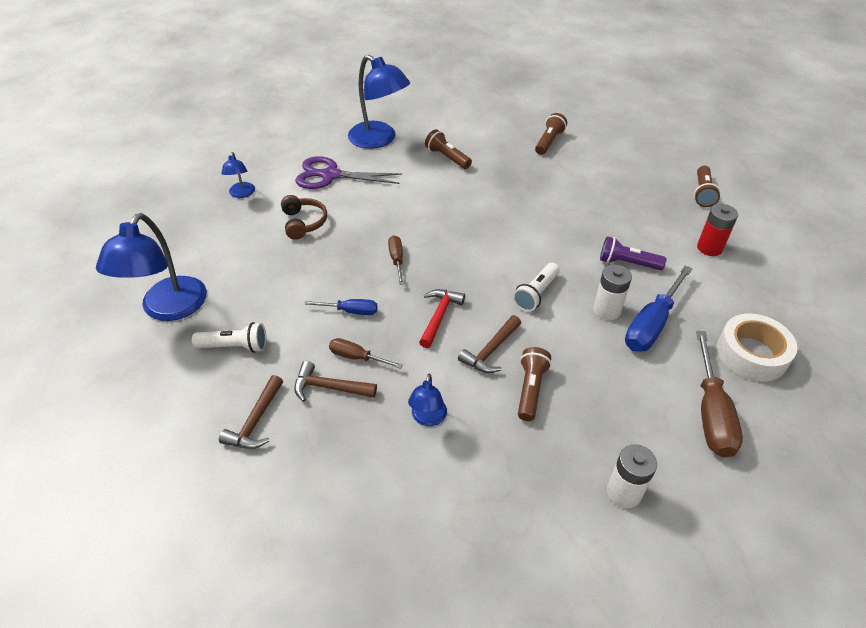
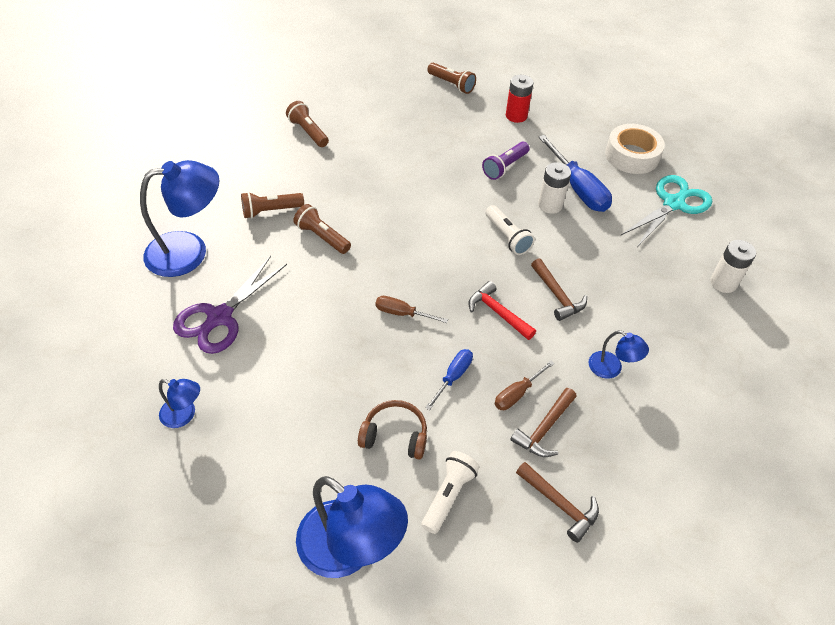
camera: 65 degrees left, 5 degrees up
(303, 223) = (287, 371): brown headphones -> brown headphones (395, 436)
(530, 389) = (610, 289): brown flashlight -> brown flashlight (322, 237)
(711, 412) = (673, 203): brown screwdriver -> turquoise scissors

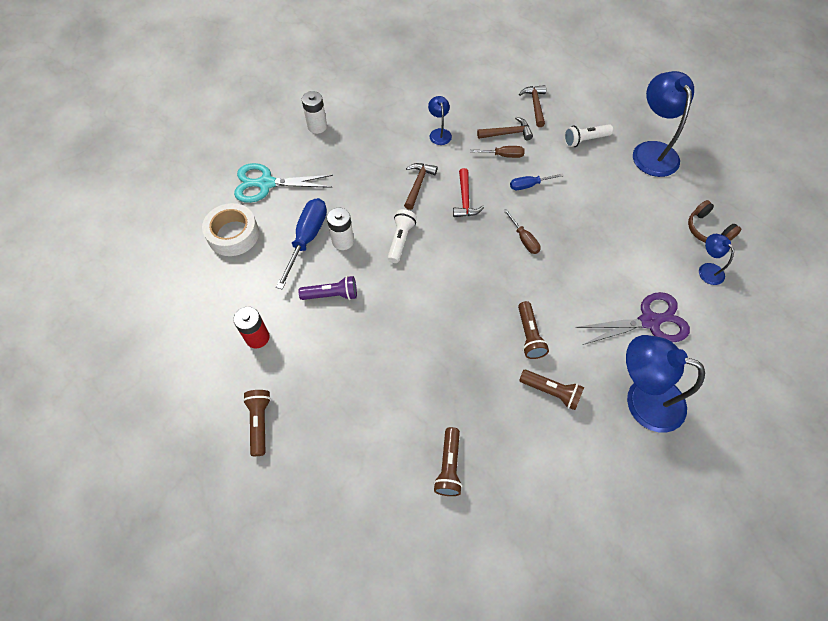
camera: 135 degrees left, 10 degrees up
(395, 436) = (589, 180): brown headphones -> brown headphones (707, 230)

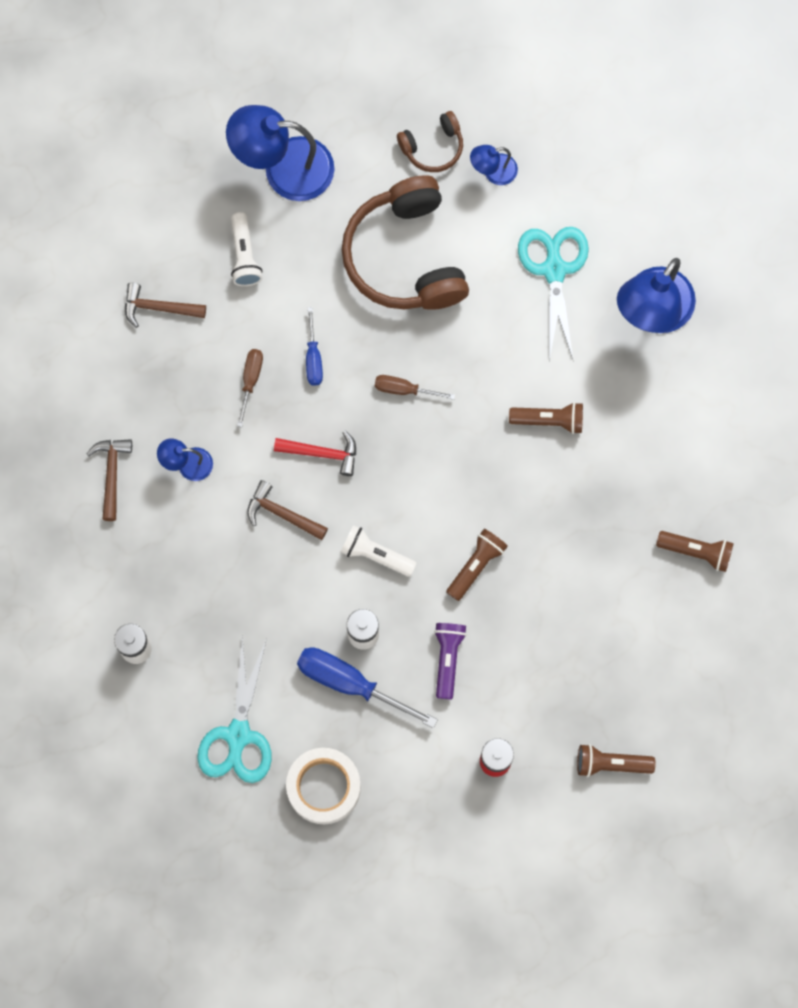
camera: 80 degrees left, 15 degrees up
(507, 133) = (208, 364): brown hammer -> brown hammer (112, 474)
(524, 239) = (404, 389): brown screwdriver -> brown screwdriver turned 150 degrees counterclockwise
(551, 392) = (627, 414): brown flashlight -> brown flashlight (476, 565)
(620, 226) = (405, 256): none -> brown headphones
(650, 321) = (554, 269): purple scissors -> turquoise scissors

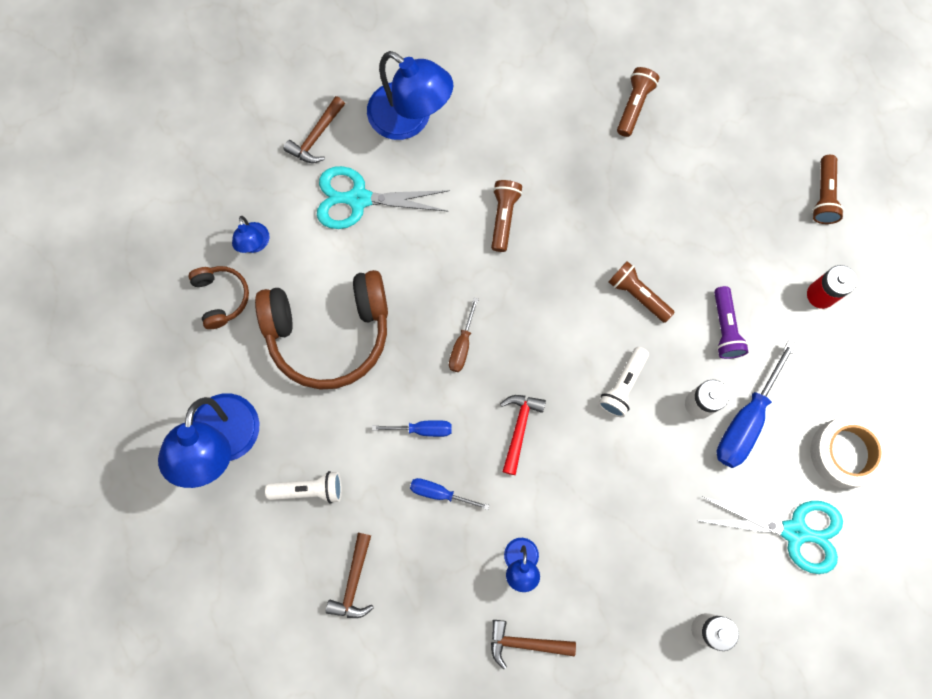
camera: 85 degrees left, 0 degrees up
(250, 381) = (440, 493): brown screwdriver -> blue screwdriver
(282, 514) = (577, 472): brown hammer -> brown hammer (316, 137)
(447, 658) = (725, 328): purple flashlight -> purple flashlight turned 105 degrees counterclockwise

